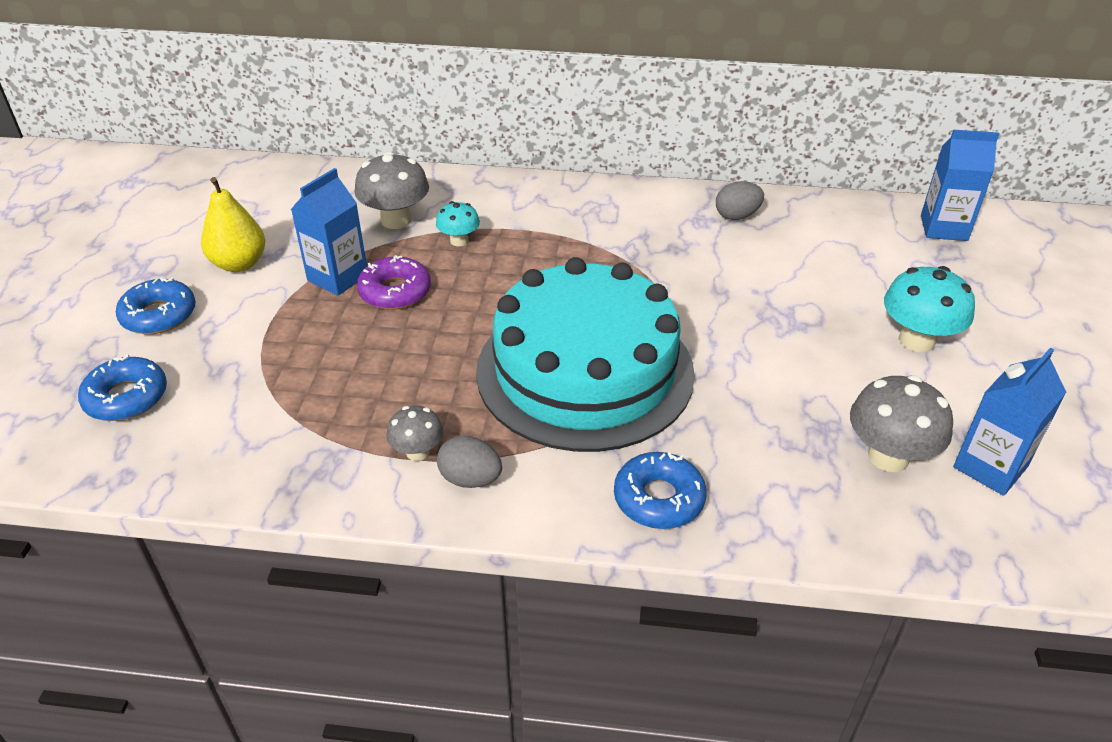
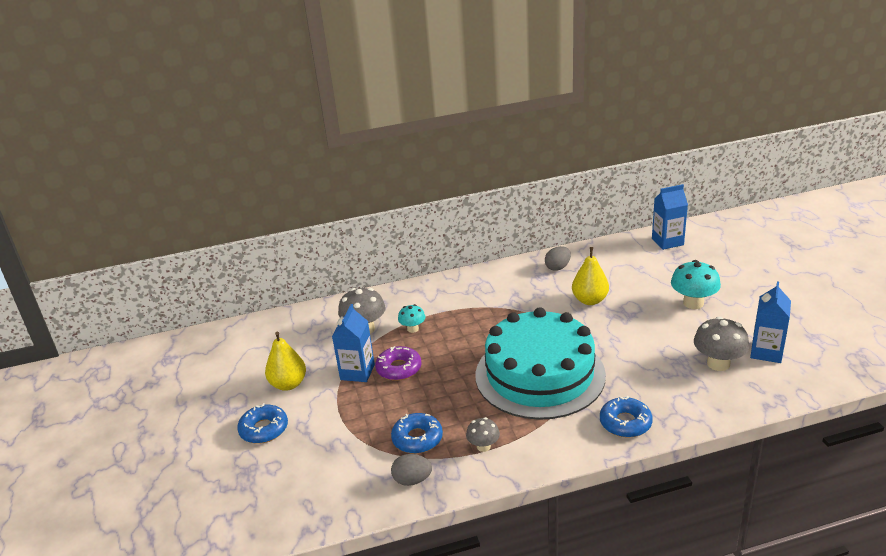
camera: 20 degrees left, 10 degrees down
(126, 397) = (287, 480): blue donut -> blue donut (417, 439)
(470, 479) = (523, 449): grey egg -> grey egg (412, 480)
(749, 281) = (590, 300): none -> yellow pear

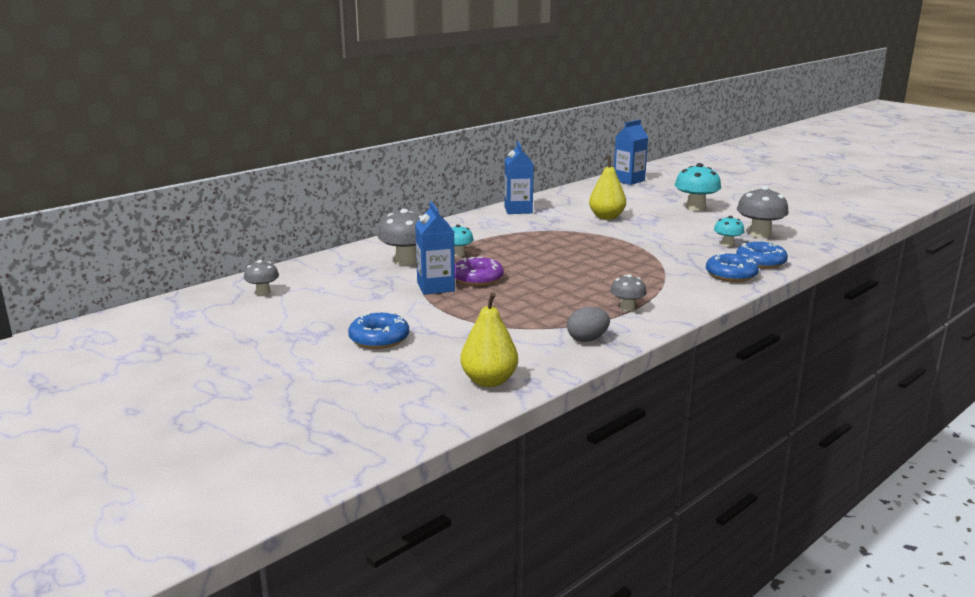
camera: 30 degrees left, 10 degrees down
(234, 346) = (263, 292): none -> grey mushroom
(288, 384) = (367, 306): yellow pear -> yellow pear (489, 381)
(417, 439) = (557, 315): blue donut -> blue donut (760, 262)
(539, 375) = (620, 261): turquoise cake -> none
(558, 267) = (552, 203): grey egg -> none
(668, 373) = (727, 244): none -> turquoise mushroom
(766, 352) = (786, 224): blue carton -> blue carton (518, 210)

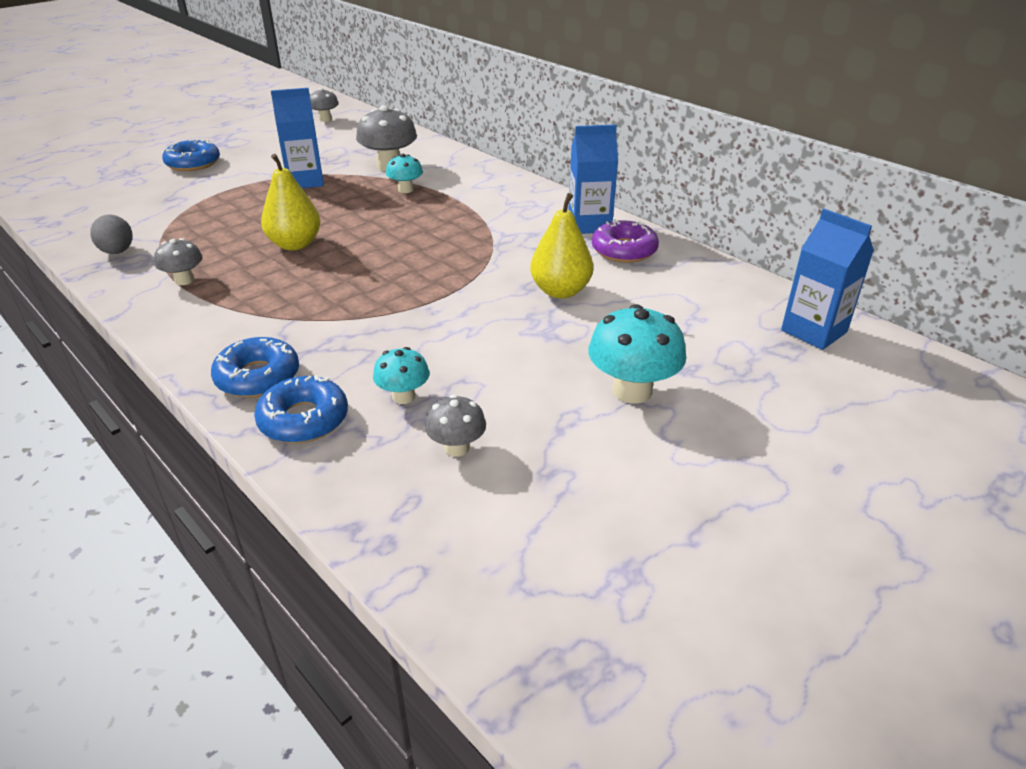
camera: 90 degrees right, 15 degrees up
(477, 278) = (321, 200): purple donut -> purple donut (624, 250)
(489, 381) = (70, 205): yellow pear -> yellow pear (295, 244)
(759, 234) = (457, 448): grey mushroom -> grey mushroom, size x0.58

